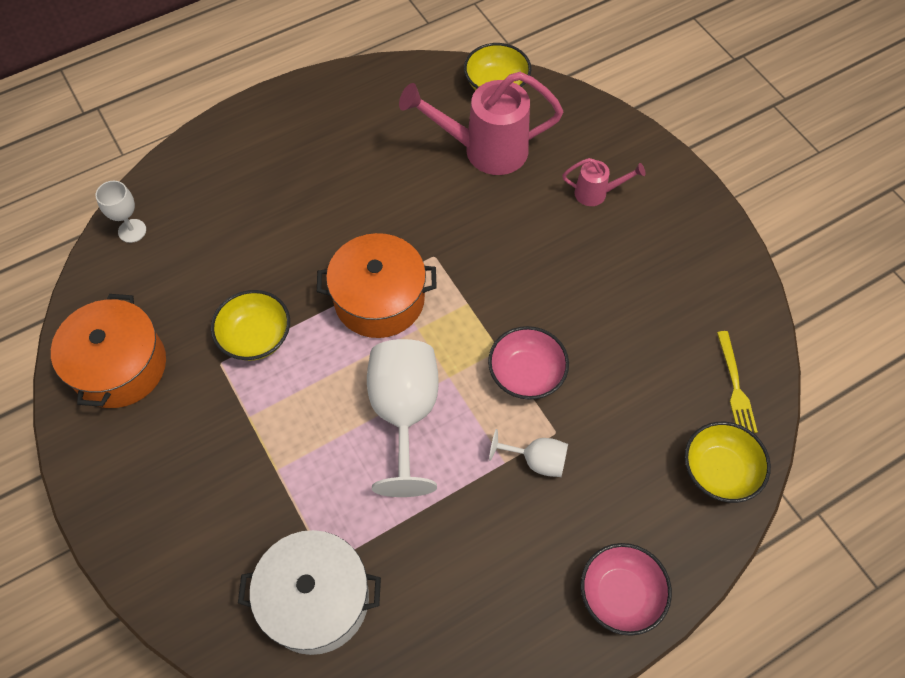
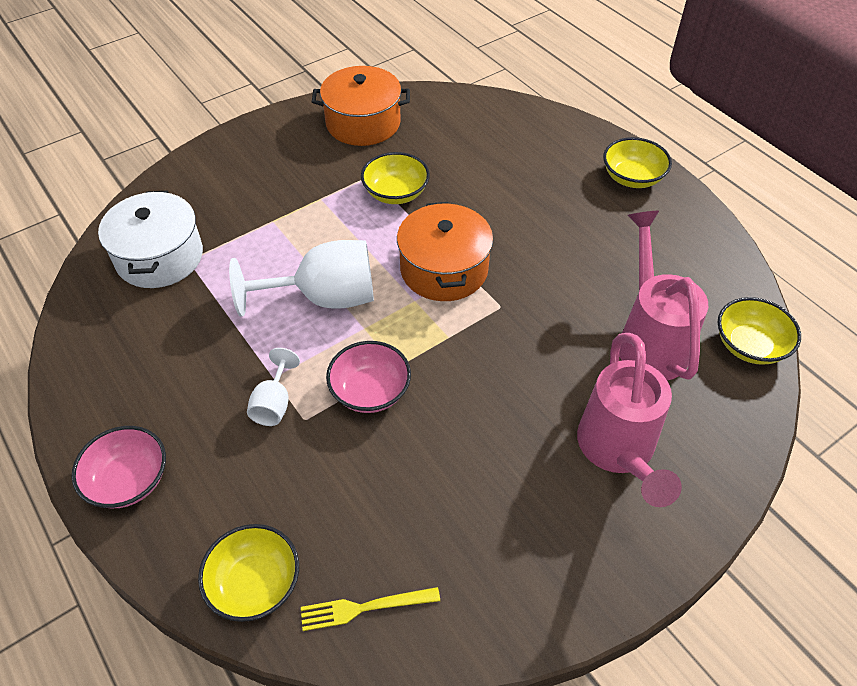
camera: 85 degrees right, 10 degrees down
(132, 231) = (489, 109): white goblet -> none
(277, 121) = (632, 177): none -> yellow bowl
(597, 193) = (618, 452): pink watering can -> pink watering can, size x2.02

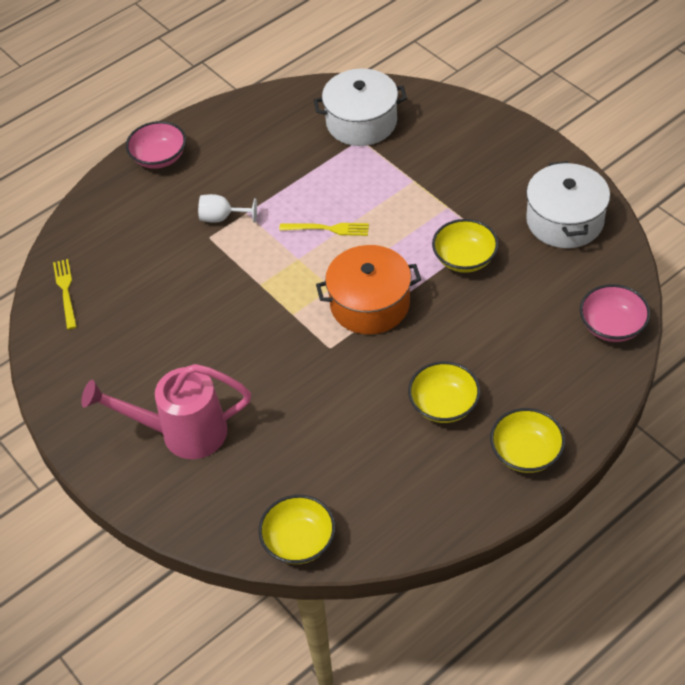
camera: 90 degrees right, 0 degrees up
(255, 583) = (85, 234): yellow bowl -> yellow bowl (444, 405)
(324, 298) = (328, 229): white goblet -> yellow fork
(363, 123) = (565, 220): orange pot -> white pot
(370, 391) = (235, 271): pink bowl -> pink bowl (612, 326)
(649, 339) = (300, 459): pink watering can -> none

